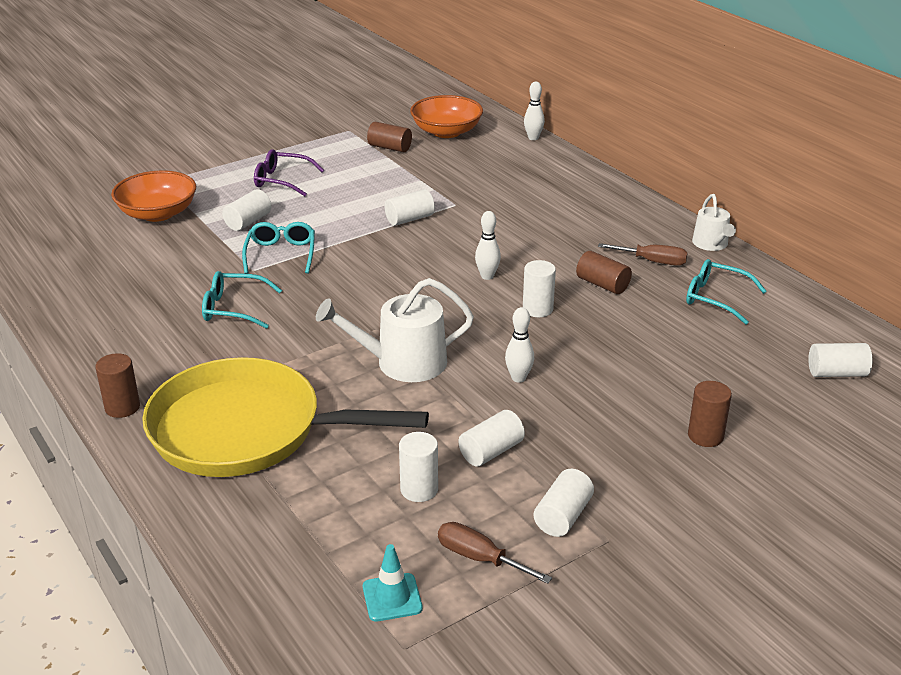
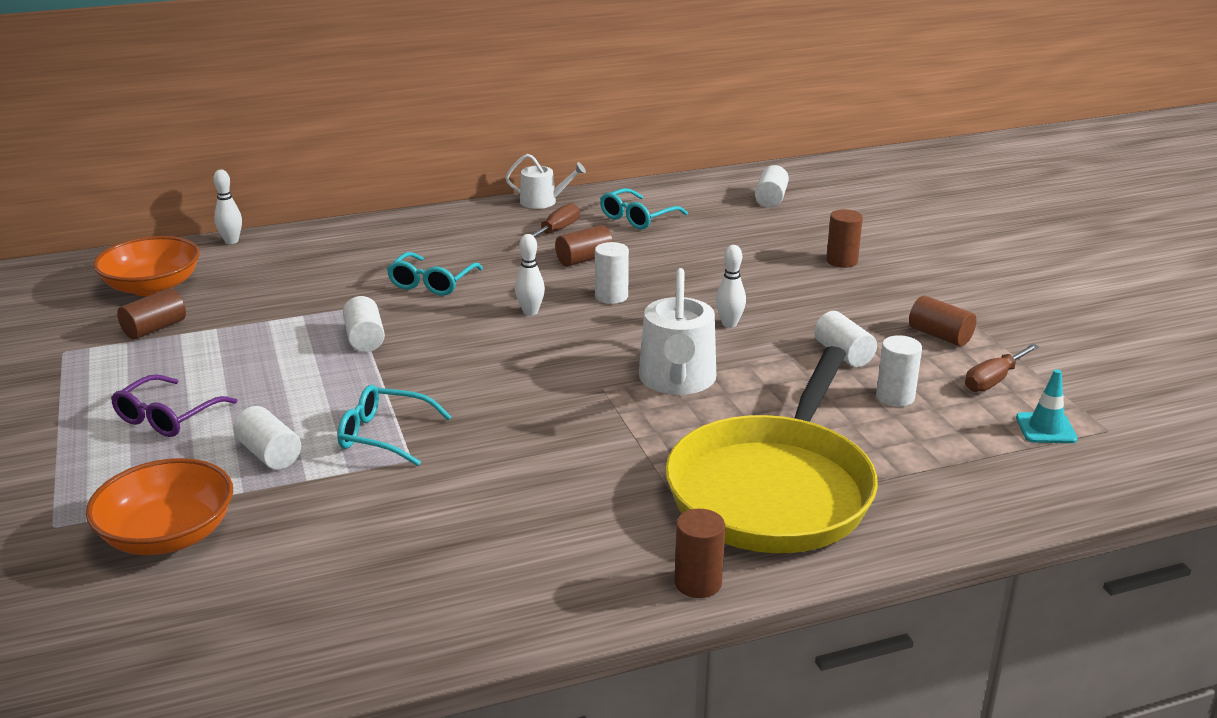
camera: 75 degrees left, 5 degrees down
(234, 308) = (501, 481): turquoise glasses -> turquoise glasses (432, 283)
(562, 516) = (940, 336): white cylinder -> brown cylinder

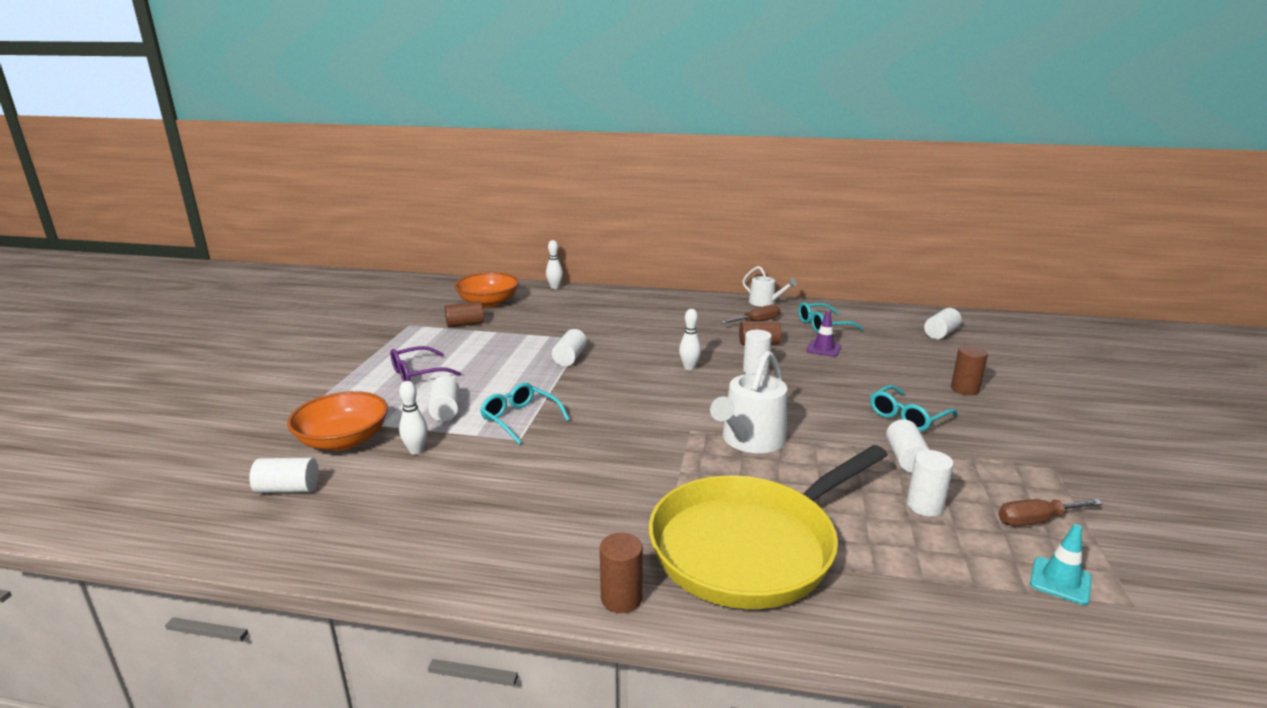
camera: 30 degrees right, 5 degrees down
(167, 617) = (288, 489): none -> white cylinder
(432, 283) = (644, 335): turquoise glasses -> turquoise glasses (907, 417)
(663, 248) = (823, 348): none -> purple traffic cone
(729, 324) = (828, 411): white bowling pin -> white bowling pin (416, 451)
(940, 336) = (1010, 468): brown cylinder -> none

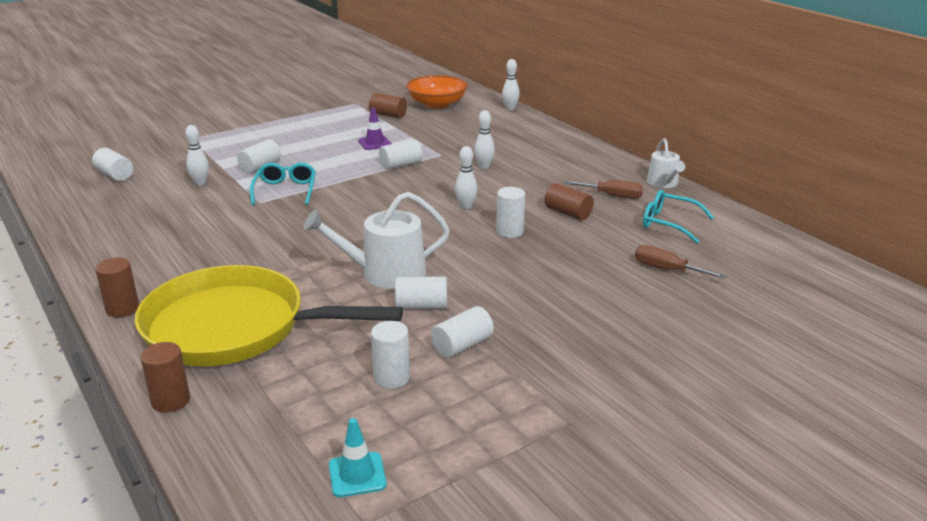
camera: 45 degrees right, 5 degrees up
(343, 440) = (182, 161): orange bowl -> none
(418, 373) = (293, 137): purple glasses -> none
(634, 335) = (484, 166): none -> white bowling pin
(823, 348) = (616, 241): purple traffic cone -> purple traffic cone (374, 143)
(907, 417) = (546, 322): turquoise glasses -> none
(941, 333) = (781, 281): white cylinder -> white cylinder (421, 306)
(965, 389) = (663, 332): brown cylinder -> brown cylinder (170, 401)
(1036, 520) = (446, 438): brown screwdriver -> brown screwdriver (667, 270)

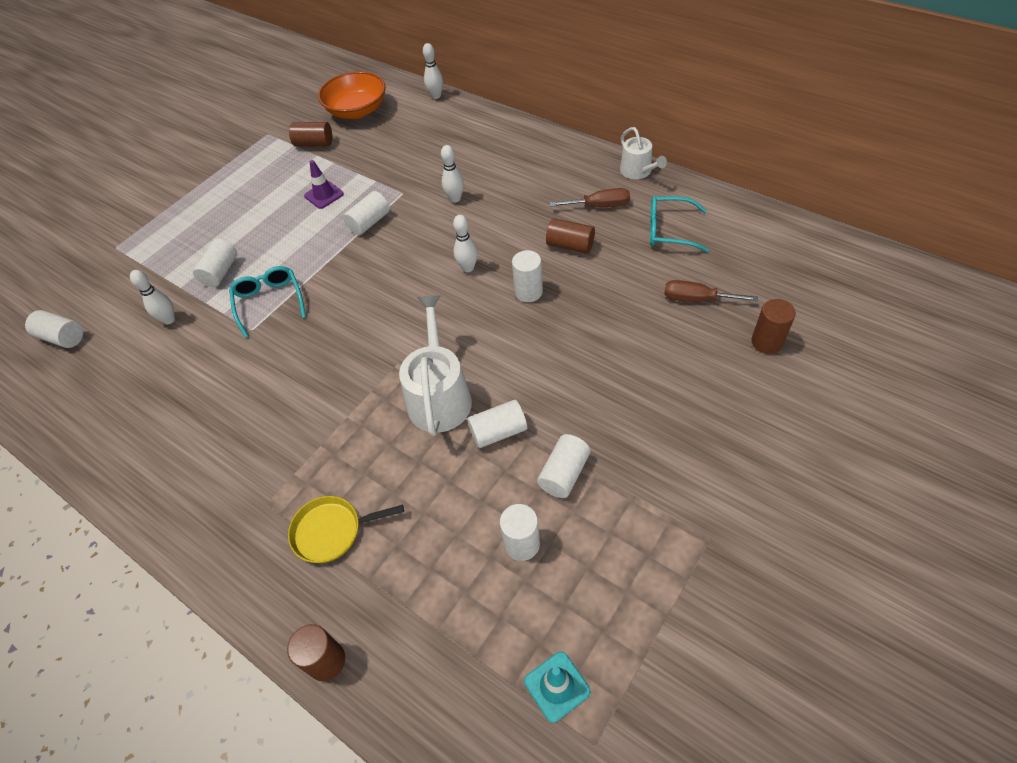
camera: 15 degrees left, 25 degrees up
(122, 309) = (198, 547): brown cylinder -> brown cylinder (766, 342)
(234, 327) = (332, 531): yellow pan -> yellow pan, size x0.42
(385, 273) = (439, 396): white watering can -> white watering can turned 120 degrees clockwise

